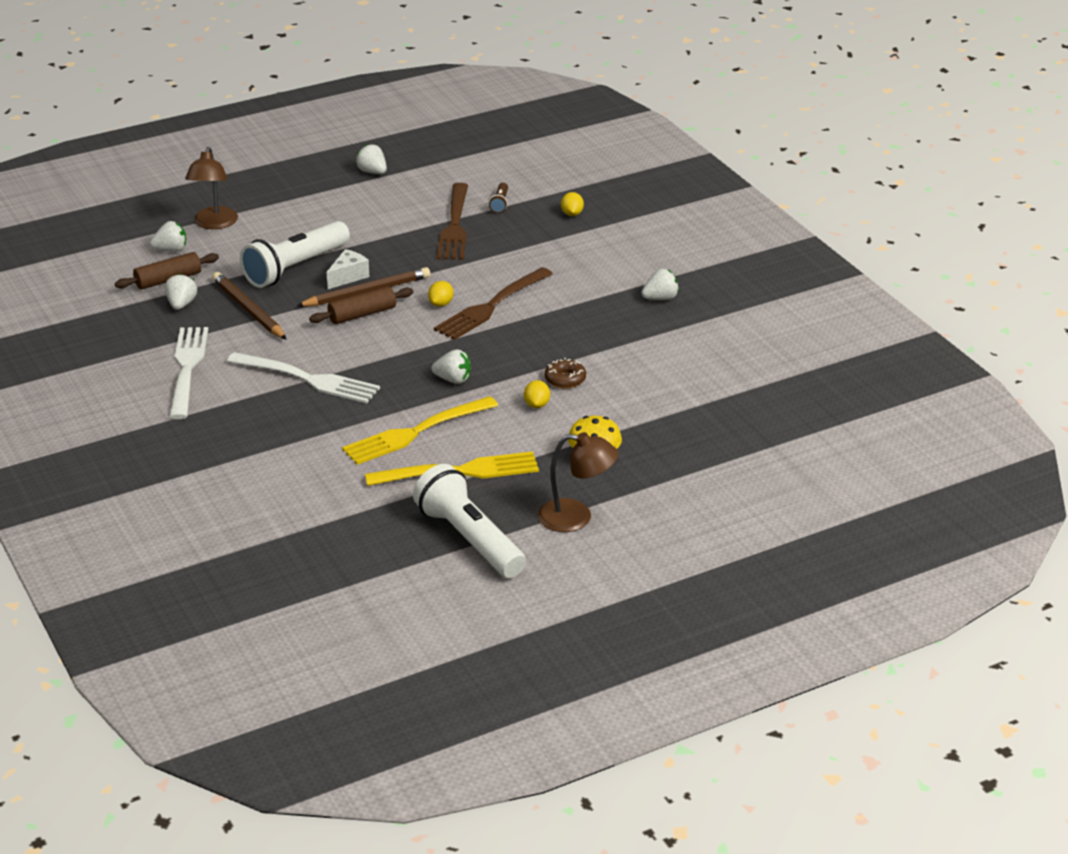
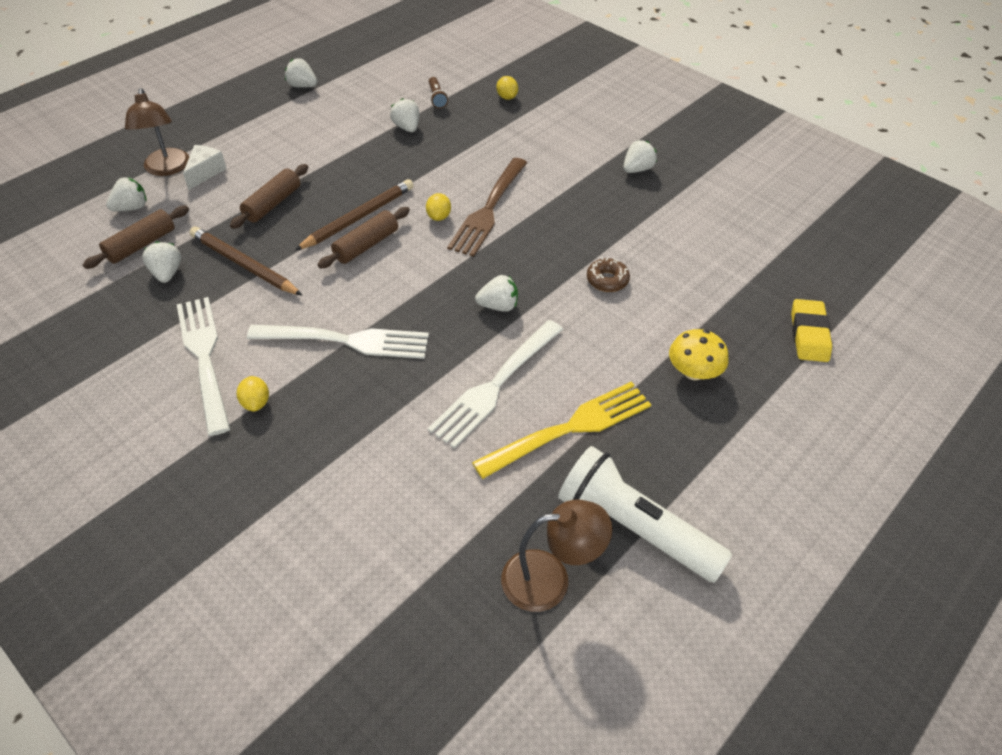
camera: 20 degrees left, 15 degrees up
(295, 268) = (272, 204): white flashlight -> brown rolling pin
(348, 277) = (331, 204): white cheese -> white cheese (205, 172)
(416, 432) = (496, 384): yellow fork -> white fork
(454, 225) = (407, 127): brown fork -> white strawberry
(537, 405) = (598, 318): yellow lemon -> yellow lemon (256, 402)
(576, 517) = (726, 461): brown lamp -> brown lamp (550, 579)
(723, 452) = (809, 334): none -> yellow eraser

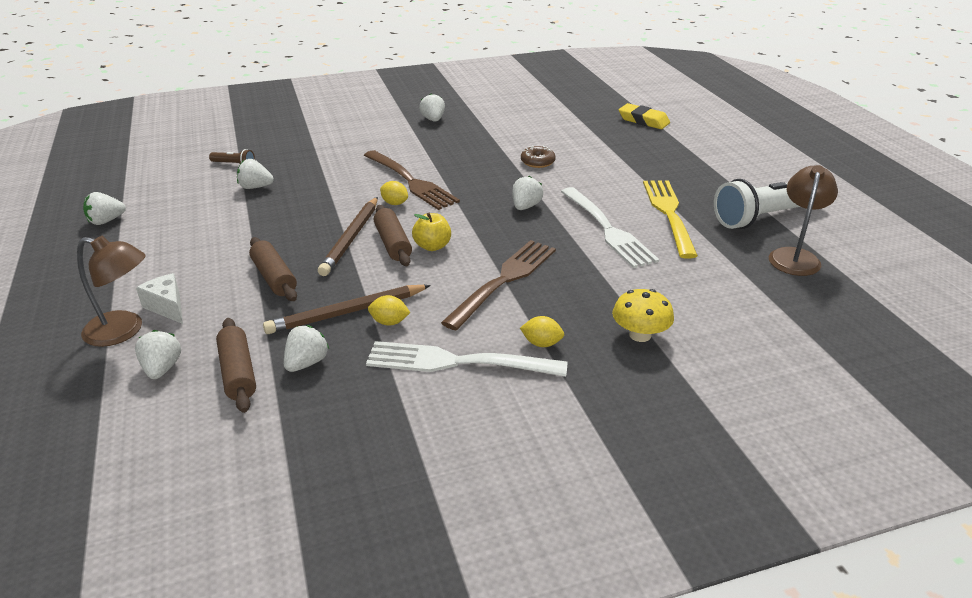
camera: 60 degrees left, 15 degrees down
(167, 273) = (306, 363): white strawberry -> white strawberry turned 105 degrees clockwise
(345, 341) = (503, 281): white fork -> brown fork
(358, 217) = (351, 238): brown pencil -> brown pencil turned 150 degrees counterclockwise
(377, 271) = (432, 246): none -> yellow apple
(507, 97) = (279, 138): yellow lemon -> yellow lemon (389, 322)
(693, 372) = (648, 161): yellow mushroom -> yellow mushroom (640, 335)

